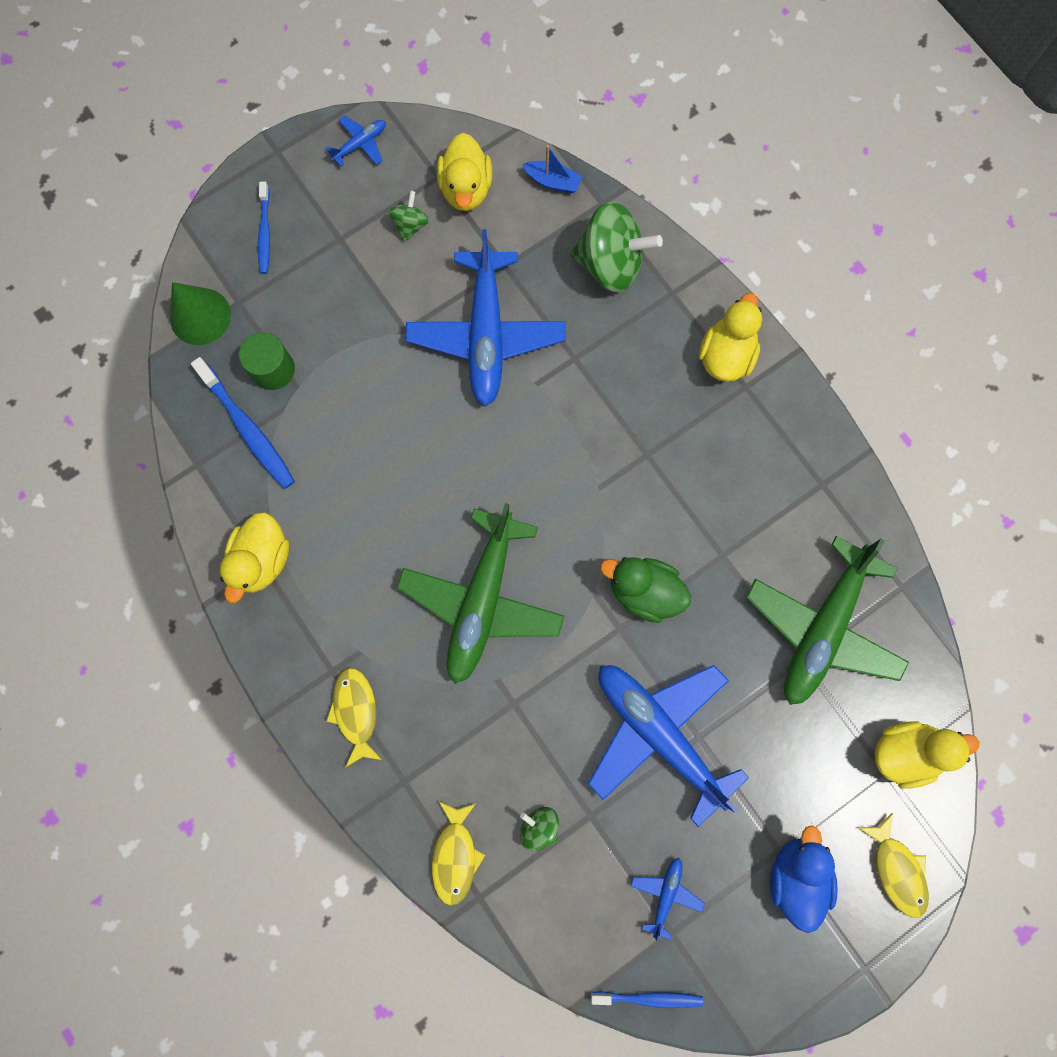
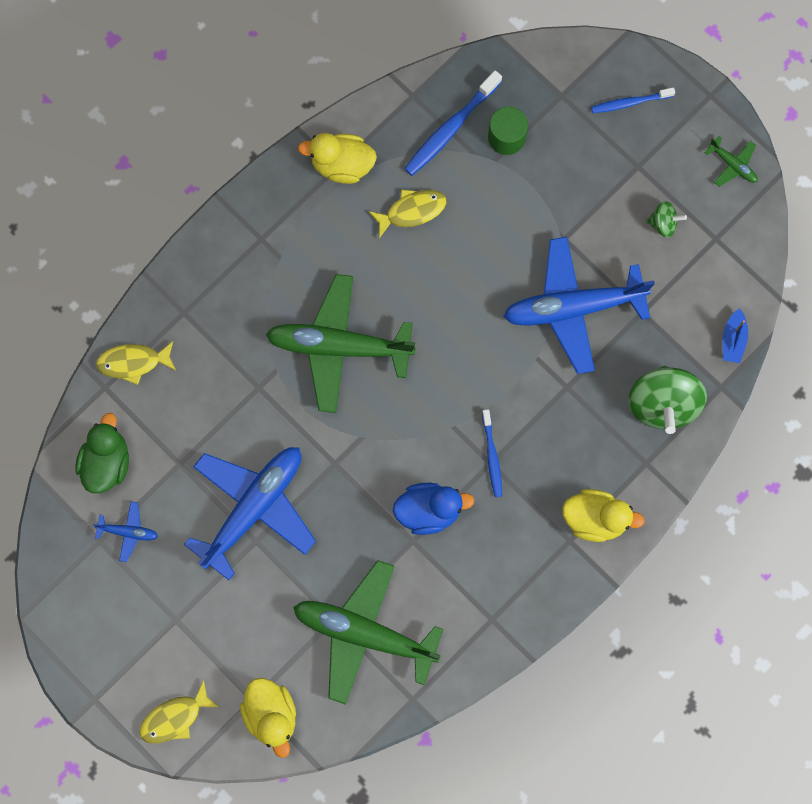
camera: 80 degrees right, 0 degrees up
(200, 316) = (542, 67): green cone -> none
(356, 712) = (232, 264): yellow fish -> yellow fish (412, 211)
(360, 144) = (733, 165): blue plane -> green plane
(466, 189) = (709, 265): yellow duck -> none
(539, 826) = (165, 424): green spinning top -> none
(643, 591) = (369, 478): green duck -> green duck (107, 462)
(649, 998) = (49, 530): blue toothbrush -> blue toothbrush (492, 456)
(795, 875) = (158, 634): blue duck -> blue duck (429, 510)

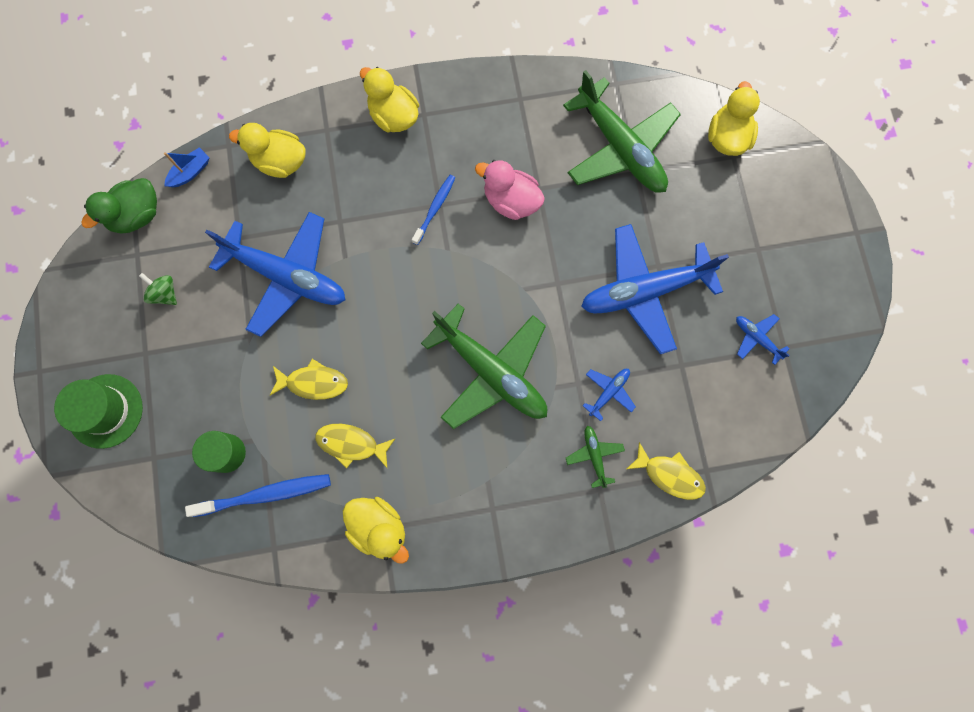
camera: 145 degrees left, 0 degrees up
(107, 462) = (742, 405): green duck -> green duck (137, 215)
(175, 717) = (801, 180): yellow fish -> yellow fish (313, 382)
(228, 397) = (609, 392): none -> blue plane
(429, 510) = (511, 201): blue duck -> pink duck
(630, 103) = (105, 411): blue toothbrush -> green hat
(662, 404) = (280, 162): green spinning top -> yellow duck
(733, 165) = (73, 302): green plane -> green plane (594, 455)

